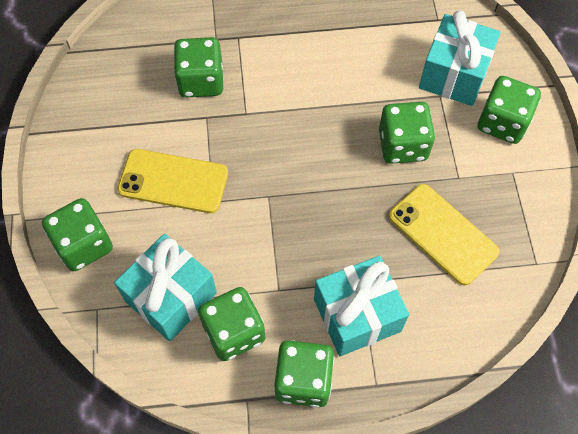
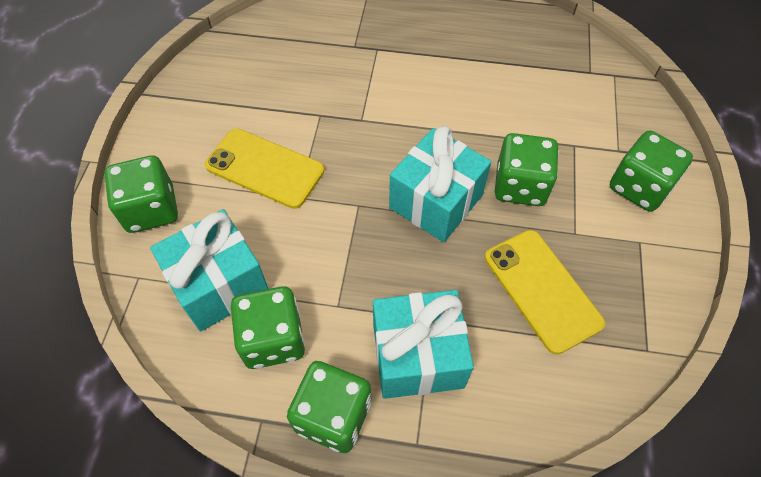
camera: 15 degrees right, 5 degrees down
(201, 81) = (326, 80): green dice -> none
(454, 74) = (595, 128): turquoise gift -> turquoise gift (436, 201)

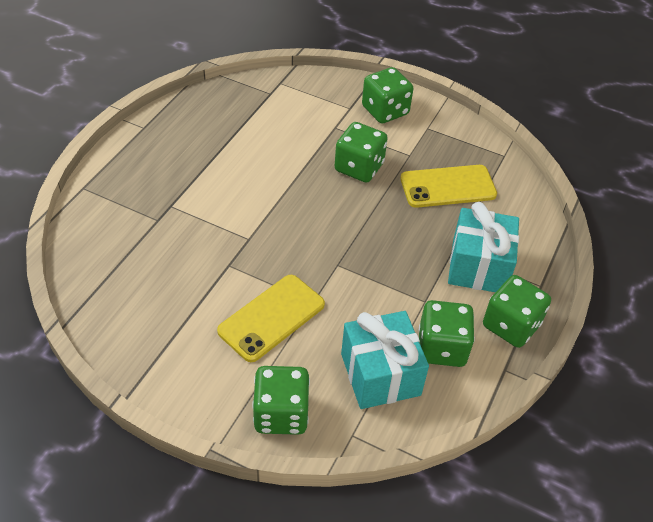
camera: 75 degrees left, 10 degrees down
(436, 201) = (353, 217): turquoise gift -> none

